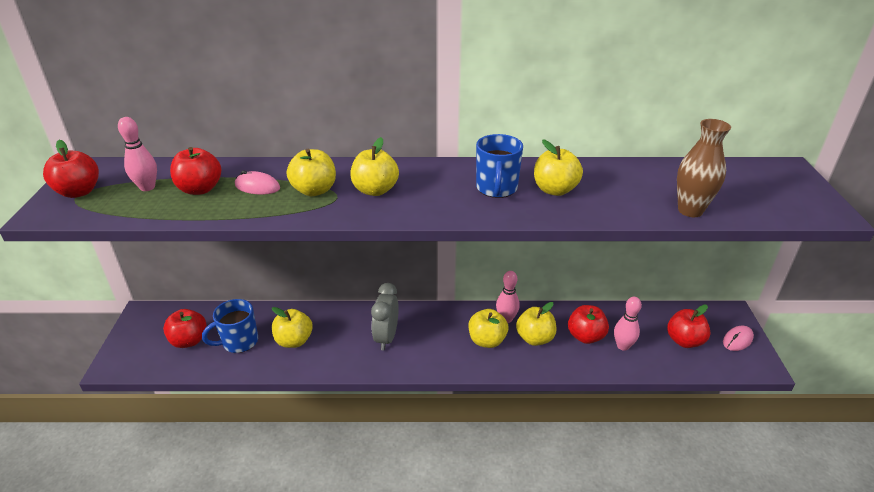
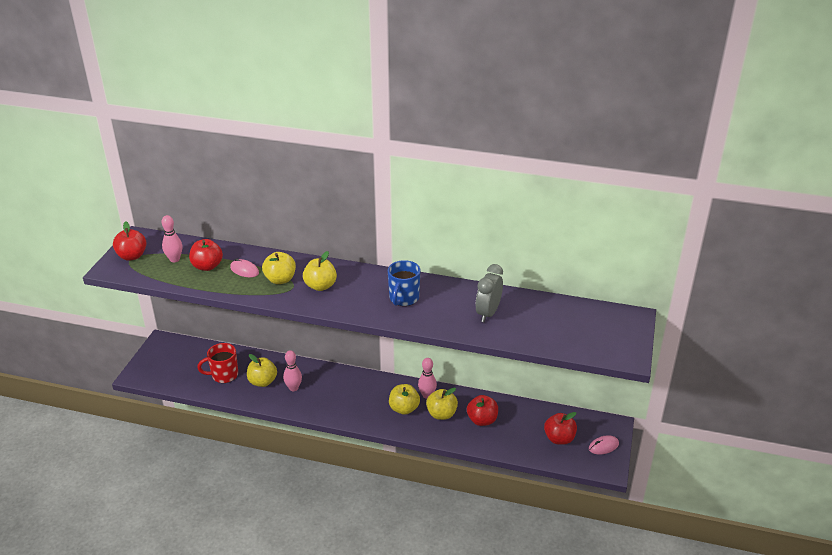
camera: 15 degrees right, 0 degrees up
(189, 340) = (190, 367): red apple -> none
(239, 342) = (224, 375): blue mug -> red mug
(386, 337) = (330, 392): grey clock -> grey clock (488, 313)
(555, 190) = (443, 306): yellow apple -> none
(623, 346) = (507, 433): pink bowling pin -> pink bowling pin (293, 388)
(690, 210) = (528, 338): brown vase -> none

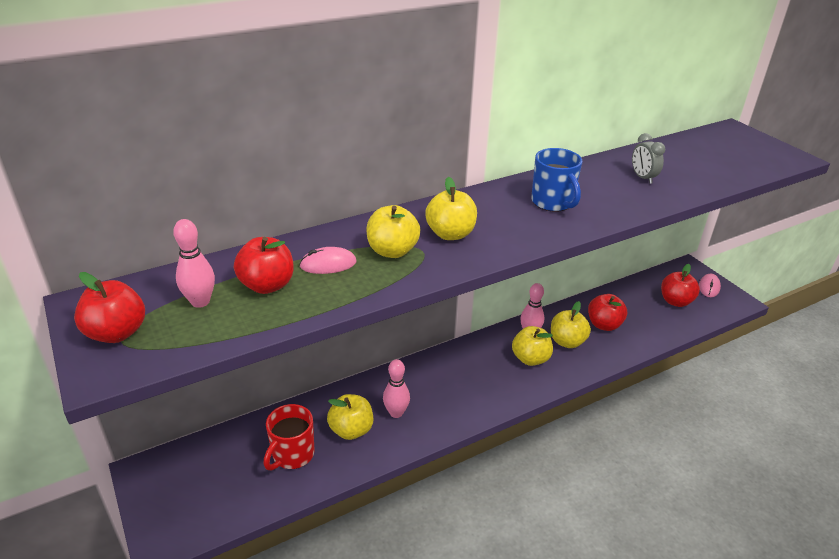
camera: 45 degrees left, 0 degrees up
(488, 313) = (642, 178): grey clock -> grey clock, size x0.66

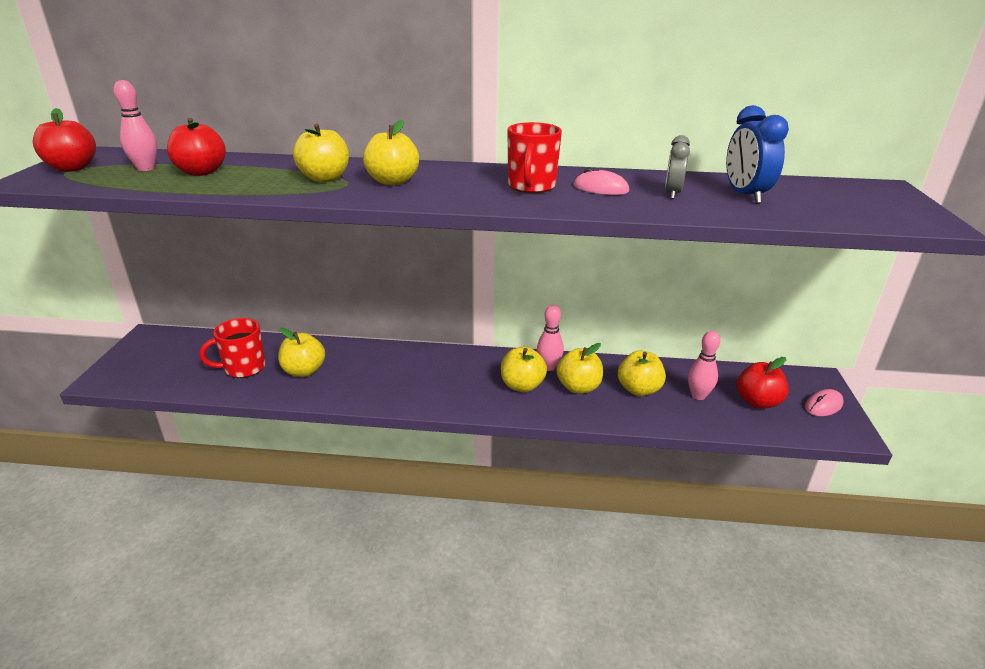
camera: 35 degrees right, 5 degrees down
(328, 264) = (264, 173): pink mouse -> pink mouse (600, 188)
(396, 413) = (352, 375): pink bowling pin -> pink bowling pin (698, 395)
(552, 202) = (531, 186): blue mug -> red mug
(604, 325) = (638, 389): red apple -> yellow apple
(681, 164) = (745, 195): none -> blue clock

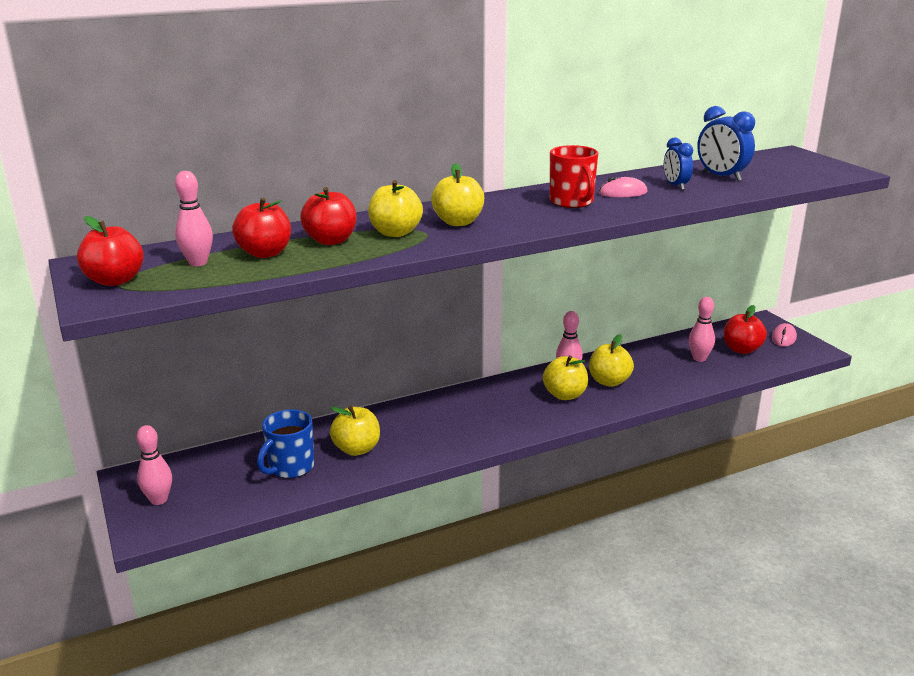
camera: 30 degrees left, 5 degrees down
(139, 359) = (159, 500): none -> pink bowling pin
(243, 368) = (290, 467): red mug -> blue mug
(265, 173) = (331, 241): none -> red apple
(638, 389) = (654, 368): yellow apple -> none
(672, 193) = (675, 186): grey clock -> blue clock

